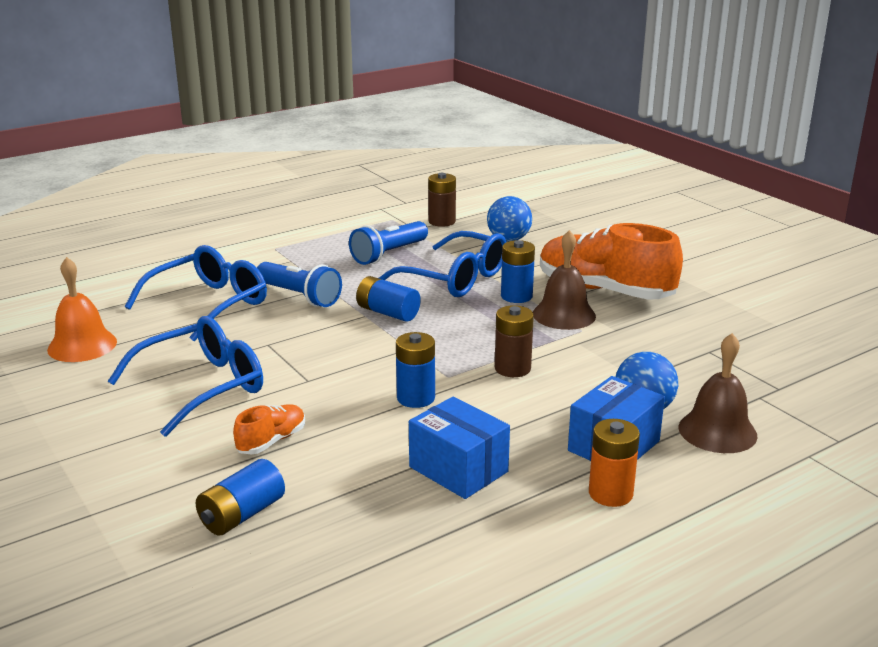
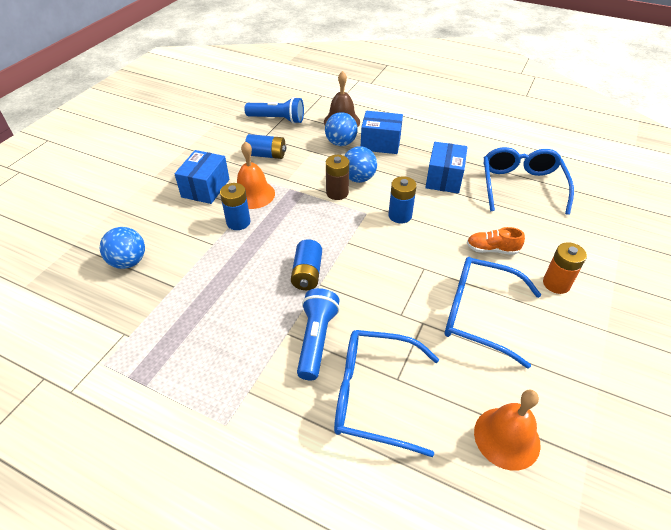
camera: 120 degrees left, 20 degrees up
(242, 515) = (549, 228): blue battery -> blue battery (266, 155)
(389, 254) = (197, 324): blue flashlight -> blue flashlight (277, 119)
(442, 221) = (97, 322): brown battery -> none
(455, 279) = (226, 262): blue glasses -> blue glasses (521, 185)
(530, 394) = (358, 178): none -> blue ball
(564, 314) = (253, 194): brown bell -> orange bell
(604, 291) = (205, 188): orange shoe -> blue box
(610, 493) = (416, 136): orange battery -> orange battery (556, 283)

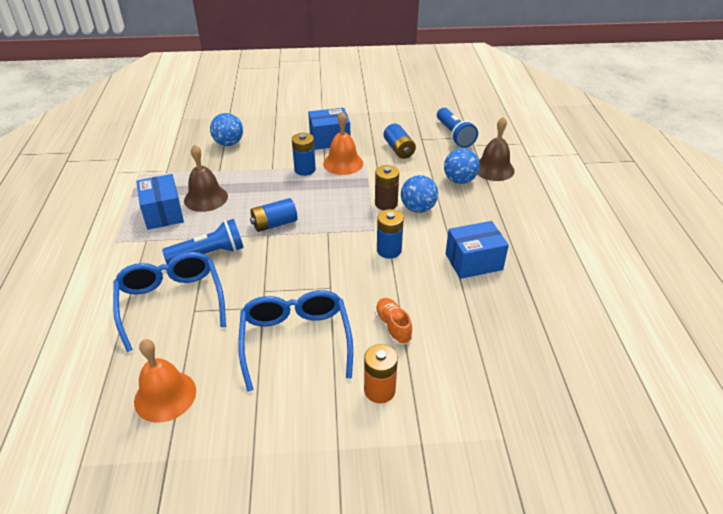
camera: 60 degrees right, 5 degrees down
(216, 313) = (206, 198): none -> brown bell
(380, 143) = (485, 203): blue box -> blue box (163, 213)
(521, 185) = (522, 323): blue glasses -> none

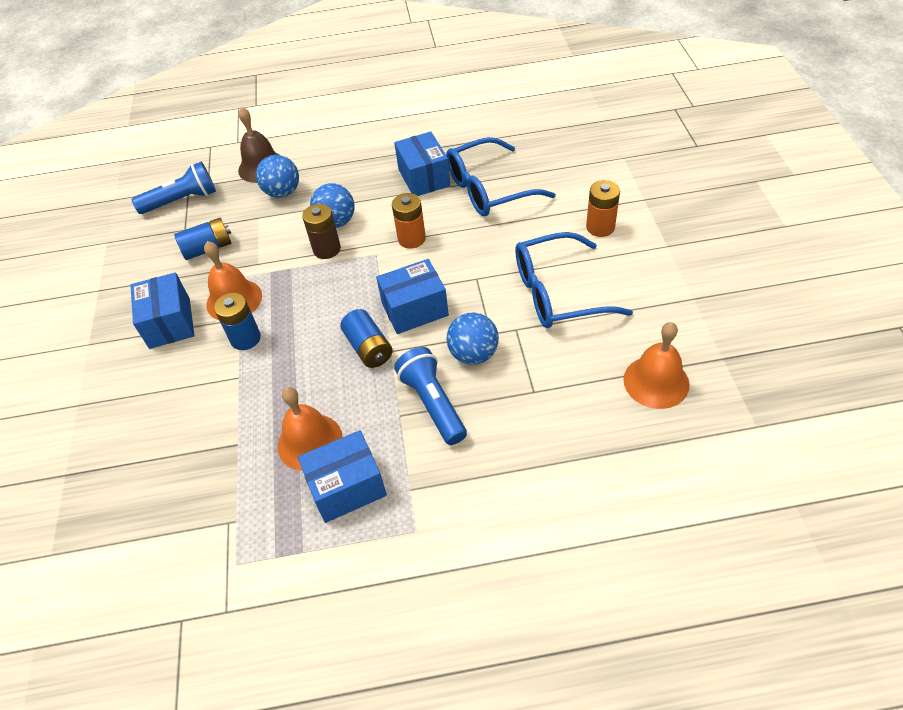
camera: 90 degrees left, 10 degrees up
(171, 302) = (525, 418): blue glasses -> blue glasses (488, 189)
(206, 198) = (310, 442): brown bell -> orange bell
(229, 143) = (157, 451): blue ball -> blue ball (473, 354)
(305, 249) = (415, 309): none -> blue box
(389, 250) = (411, 239): blue battery -> orange battery
(393, 327) = (523, 226): orange shoe -> none

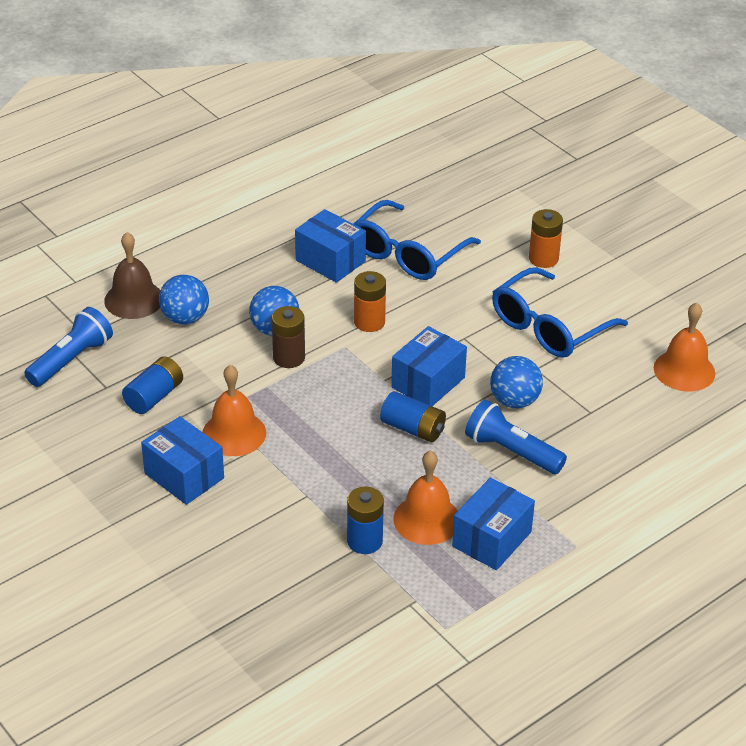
camera: 35 degrees left, 10 degrees down
(245, 338) = (281, 462): blue battery -> blue battery (364, 541)

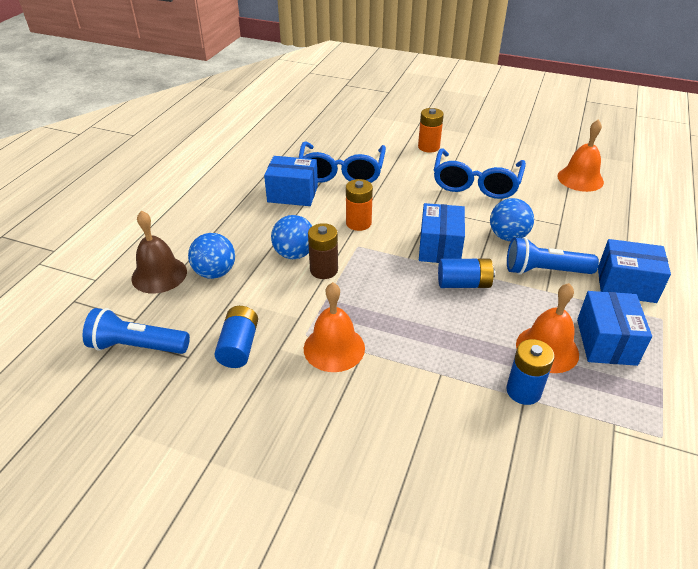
camera: 30 degrees left, 0 degrees up
(71, 360) = (137, 346): blue flashlight -> blue flashlight turned 90 degrees counterclockwise
(184, 476) = (324, 407): blue box -> blue box (626, 285)

